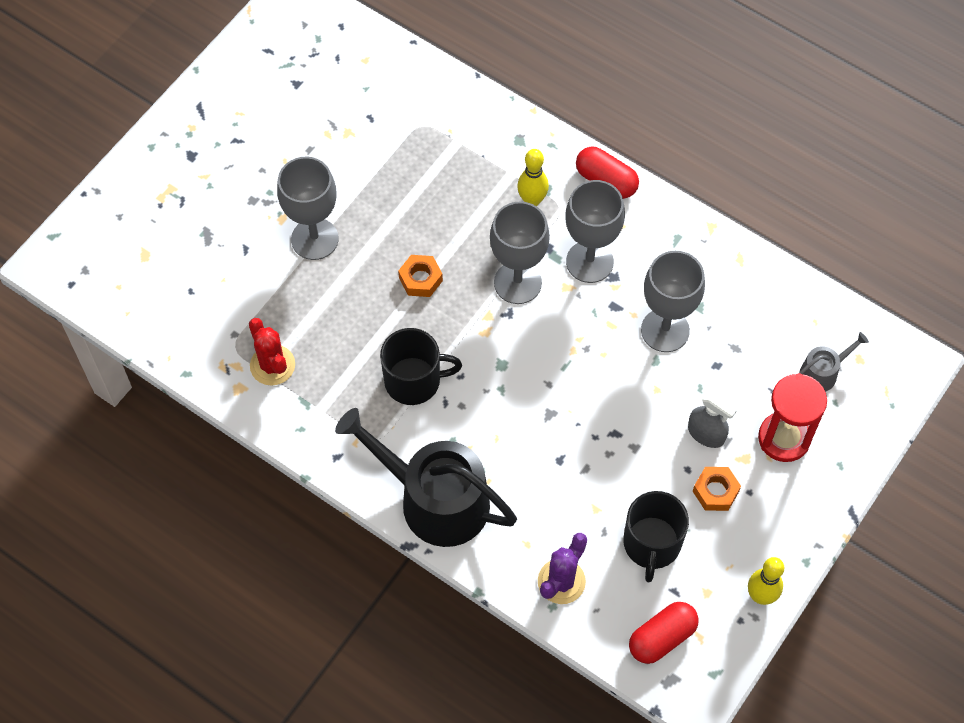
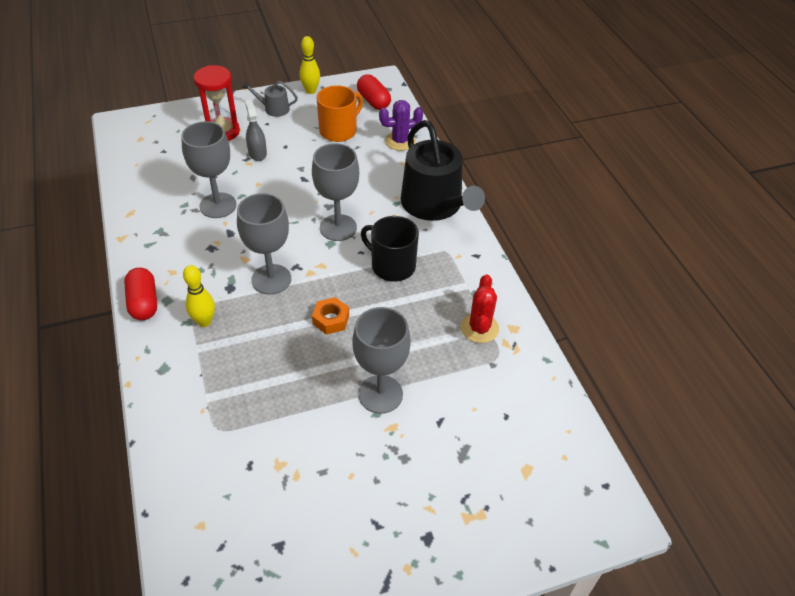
camera: 145 degrees left, 15 degrees down
(589, 262) = (214, 263): grey goblet -> grey goblet (338, 228)
(651, 544) = (339, 131): black mug -> orange mug
(662, 638) = (373, 101): red capsule -> red capsule turned 60 degrees clockwise
(715, 491) = (283, 131): orange nut -> none
(822, 372) = (166, 143): grey watering can -> grey watering can (273, 109)

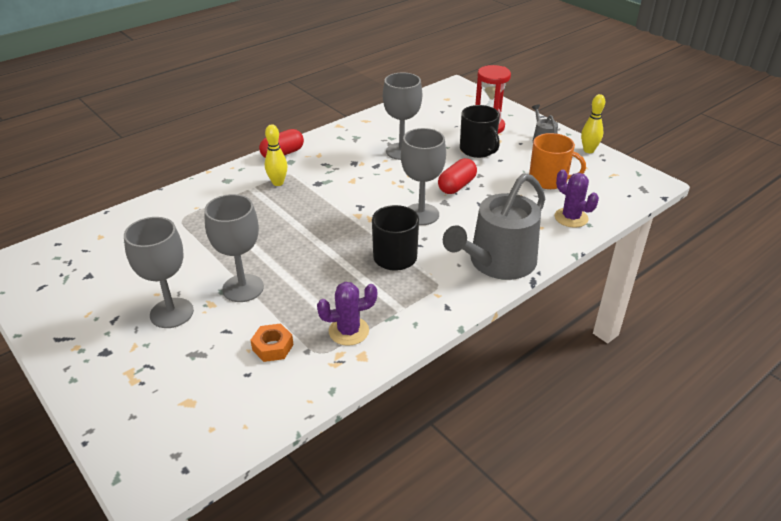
camera: 70 degrees right, 10 degrees down
(257, 153) = (478, 150): grey spray bottle -> black mug
(271, 279) = (338, 199): grey goblet -> grey goblet (171, 313)
(331, 319) = (311, 240): orange nut -> orange nut (273, 347)
(373, 101) = (614, 187): red capsule -> red capsule (456, 186)
(435, 205) = (497, 262): black watering can -> grey watering can
(479, 328) = (348, 331): red cactus -> purple cactus

